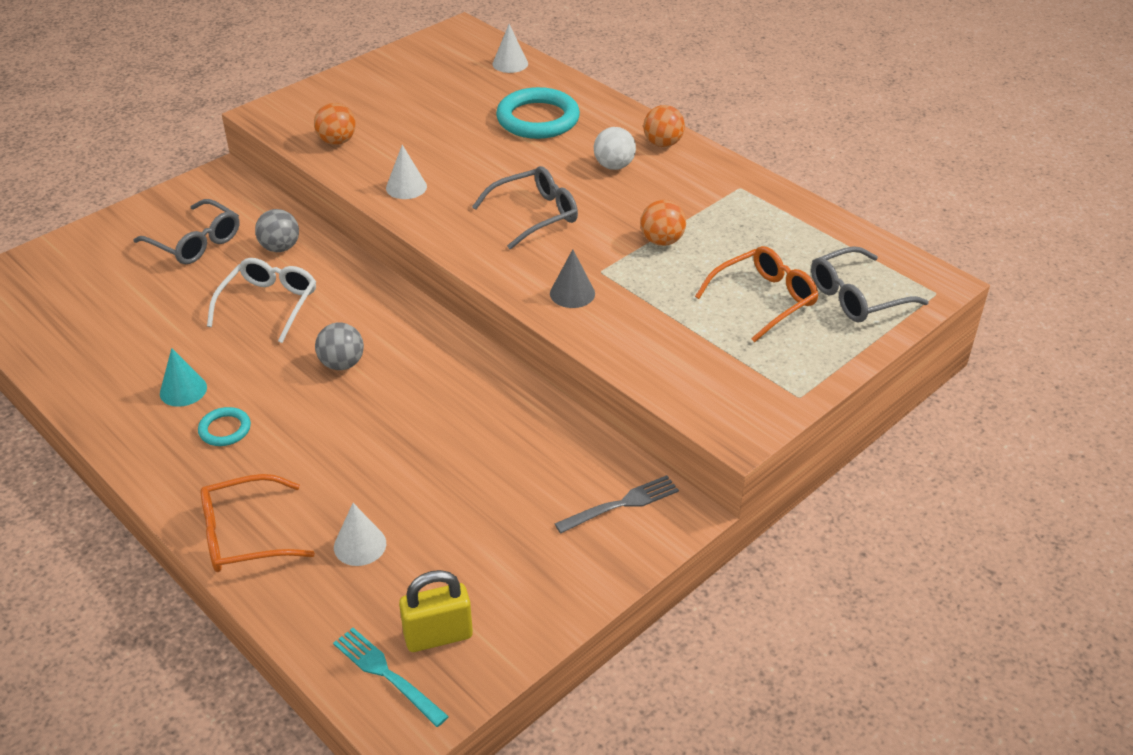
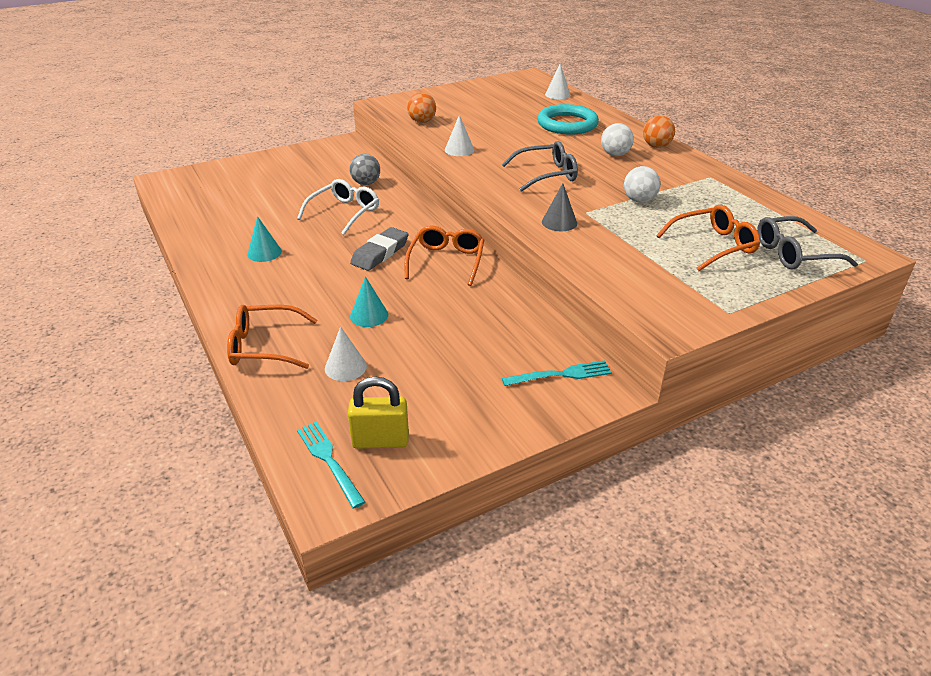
camera: 15 degrees right, 5 degrees down
(195, 242) = (311, 174): grey glasses -> none
(225, 429) = (281, 279): turquoise ring -> none
(342, 364) = (380, 253): grey ball -> grey eraser
(362, 464) = (369, 315): none -> turquoise cone
(434, 362) = (446, 261): none -> orange glasses
(621, 504) = (561, 374): grey fork -> turquoise fork
(662, 241) = (639, 200): orange ball -> white ball

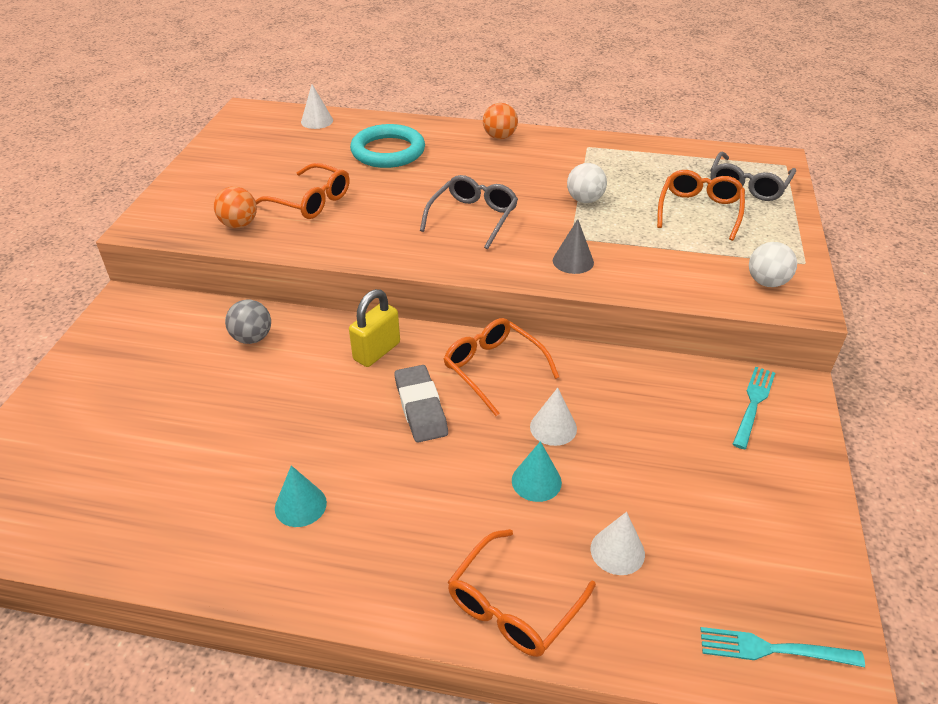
camera: 50 degrees left, 5 degrees up
(344, 213) = (297, 390): white glasses -> none
(380, 440) = (767, 588): yellow padlock -> yellow padlock (376, 351)
(459, 150) = (345, 237): white cone -> white cone (553, 427)
(475, 127) = (310, 201): none -> orange glasses
(615, 154) = (485, 163): white ball -> white ball (766, 282)

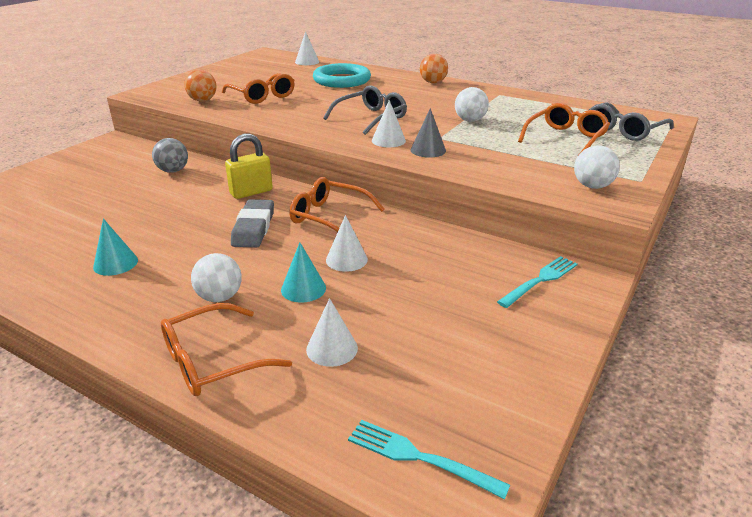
camera: 20 degrees right, 10 degrees down
(457, 519) = (219, 297): none -> white ball
(494, 369) = (329, 217): orange glasses -> orange glasses turned 45 degrees counterclockwise
(520, 254) = (388, 140): none -> white cone

